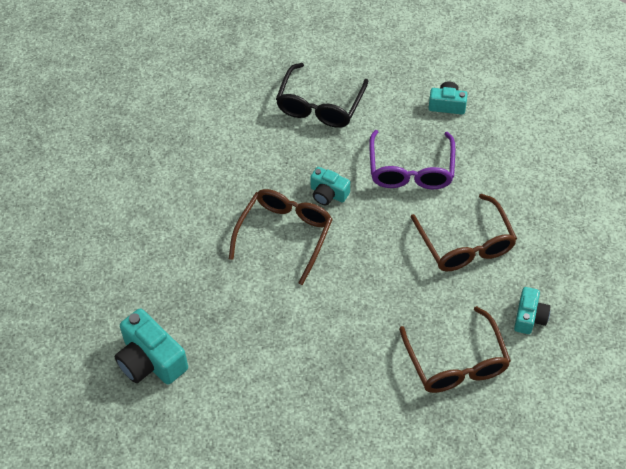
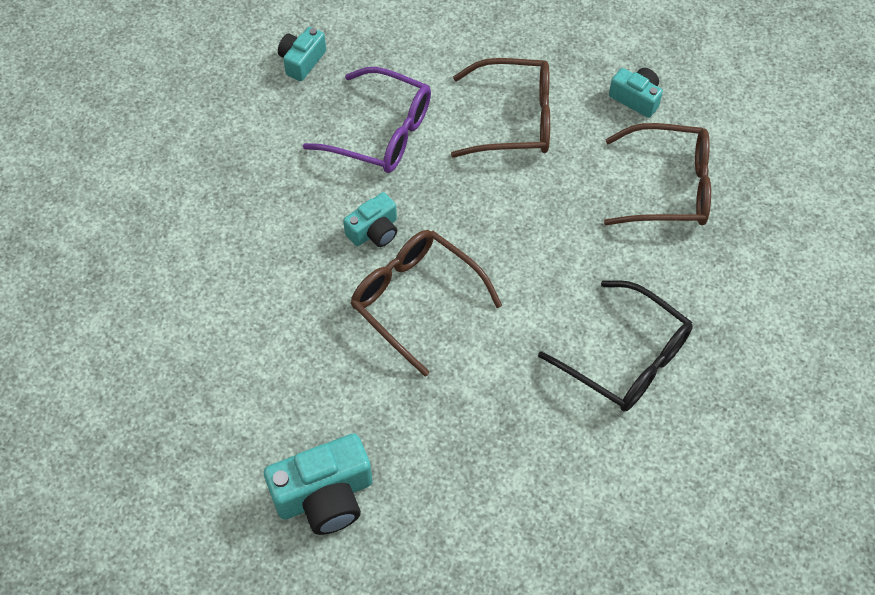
camera: 70 degrees left, 5 degrees up
(151, 360) = (545, 520): turquoise camera -> turquoise camera (324, 495)
(320, 106) = (227, 192): black glasses -> black glasses (627, 358)

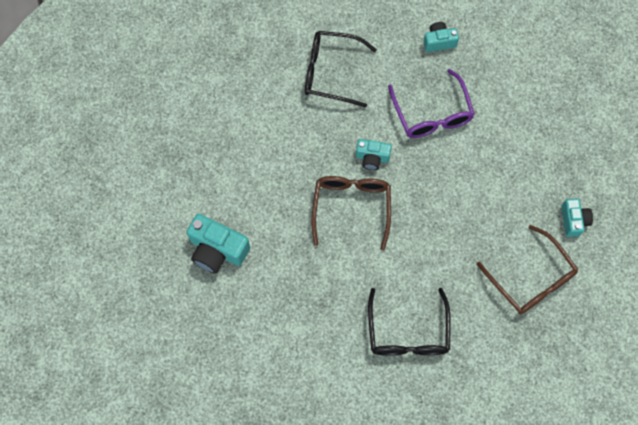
camera: 50 degrees right, 10 degrees up
(223, 192) = (331, 72): none -> black glasses
(514, 119) = (501, 170): brown glasses -> none

